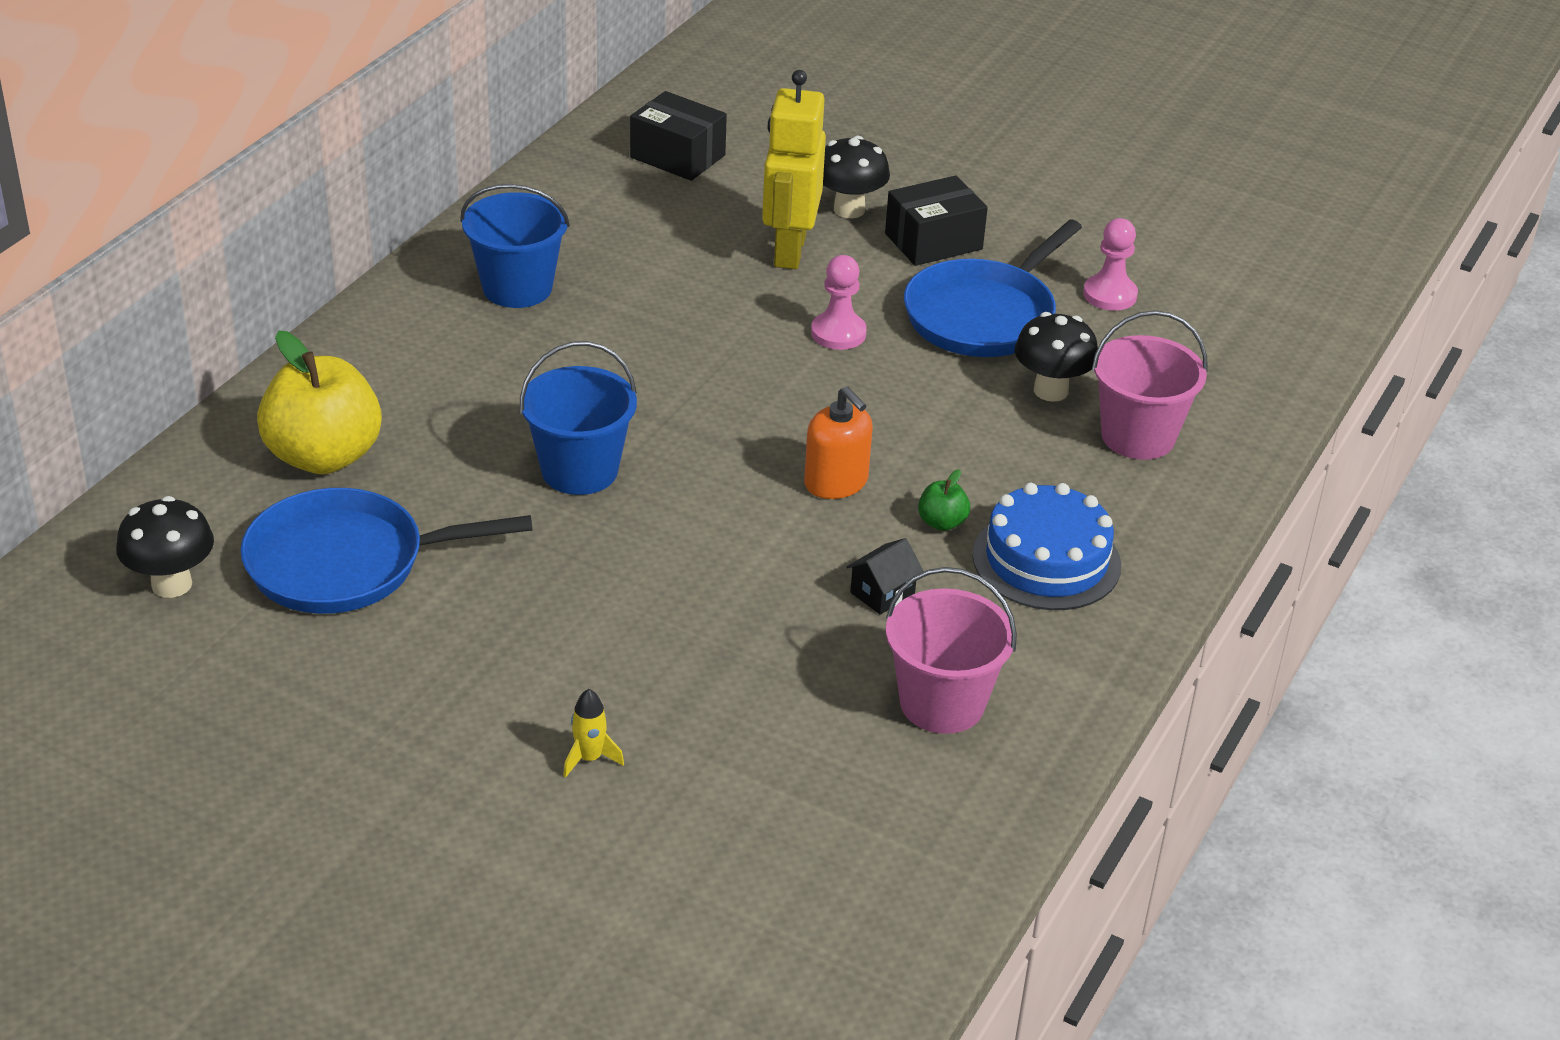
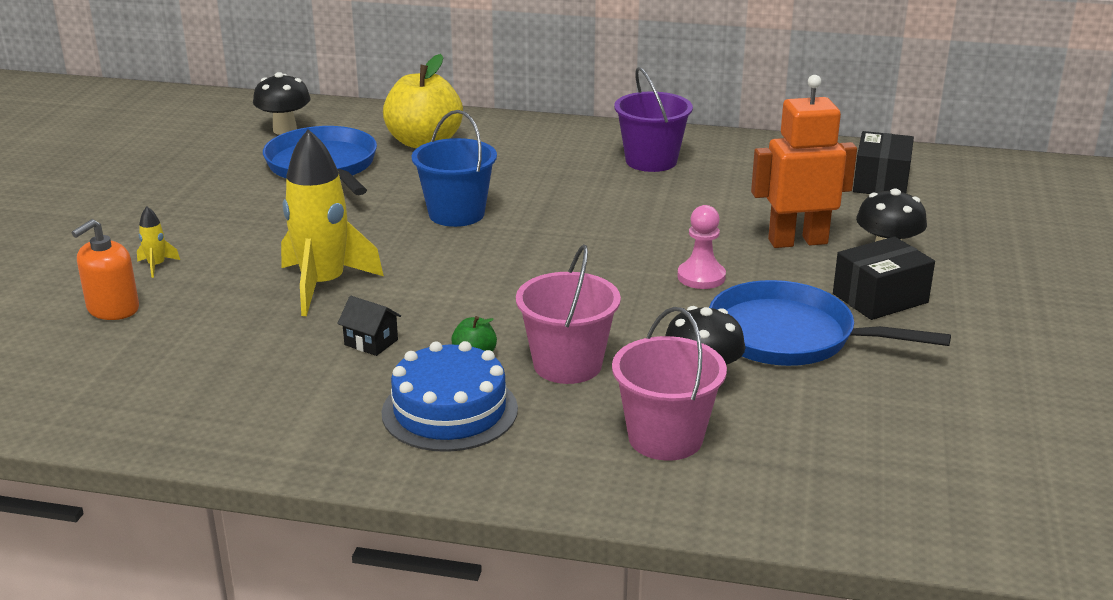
camera: 75 degrees right, 10 degrees down
(517, 288) = (651, 161): blue bucket -> purple bucket
(723, 611) = (323, 285): none -> yellow rocket
(789, 251) = (797, 241): yellow robot -> orange robot
(836, 482) = (501, 304): orange soap dispenser -> orange soap dispenser (113, 309)
(933, 241) = (880, 298): black box -> black box turned 75 degrees counterclockwise
(942, 703) = (245, 385): pink bucket -> pink bucket (567, 365)
(1110, 295) = (889, 396): pink pawn -> none

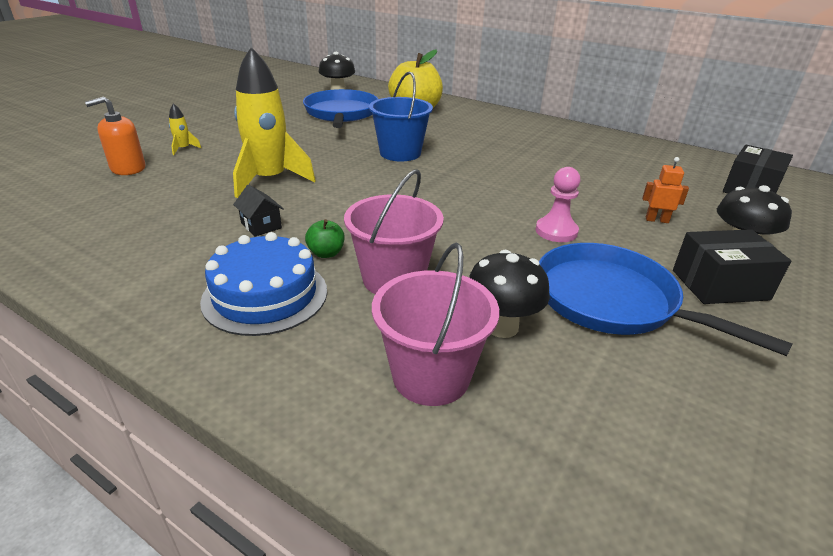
camera: 20 degrees right, 5 degrees up
(651, 161) = (564, 144): purple bucket -> none
(797, 241) = (656, 220): orange robot -> orange robot, size x0.44

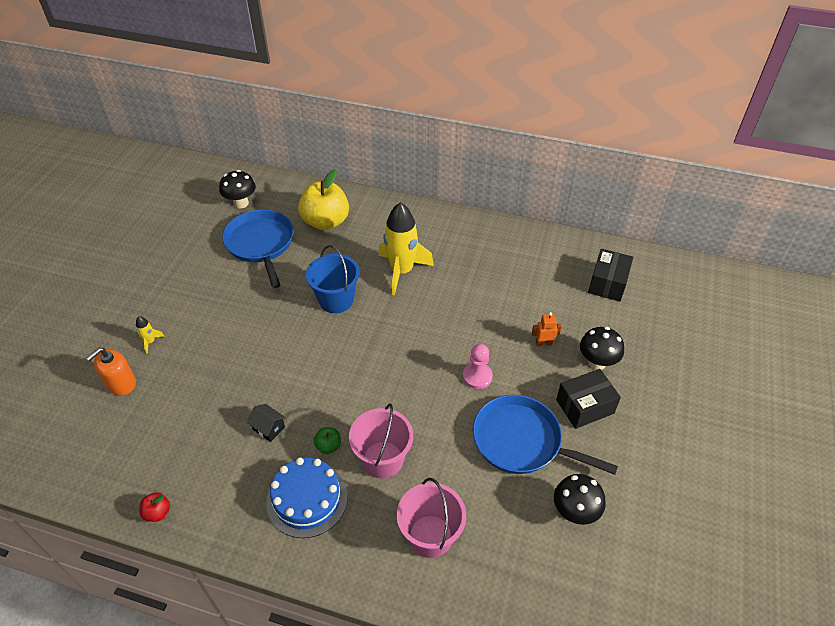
camera: 15 degrees left, 15 degrees up
(66, 268) = (158, 512): none -> red apple
(269, 180) = (247, 369): yellow rocket -> yellow rocket (402, 271)
(501, 326) = (460, 484): black mushroom -> black mushroom (574, 512)

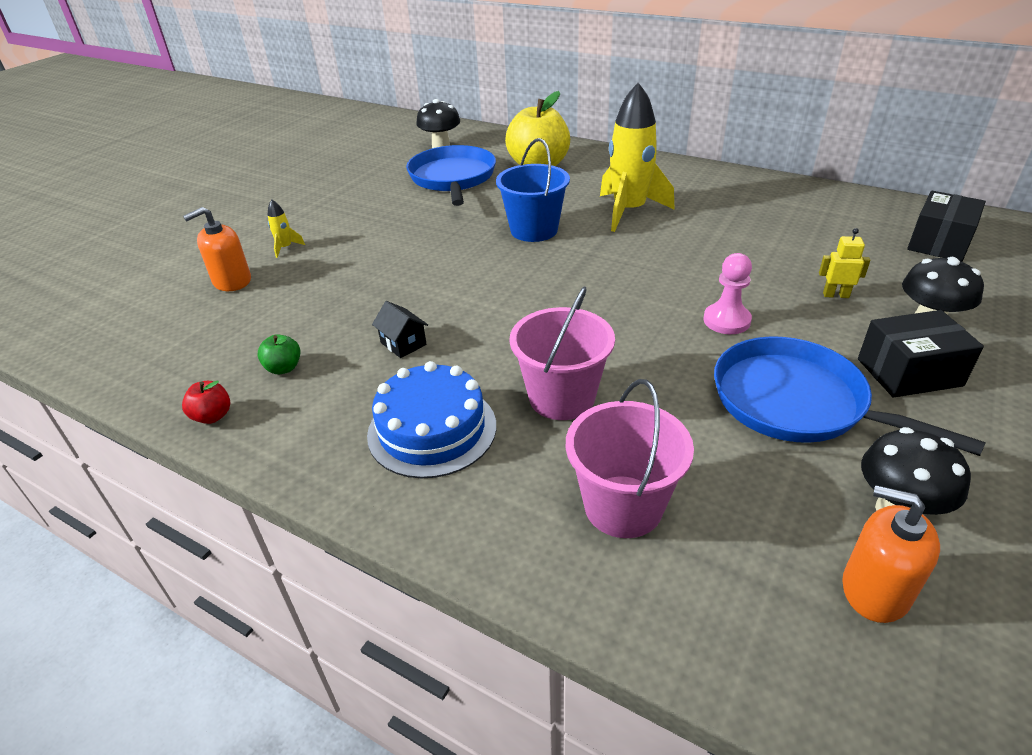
camera: 15 degrees right, 10 degrees down
(328, 446) = (483, 372): green apple -> green apple (284, 368)
(543, 343) = (836, 295): orange robot -> yellow robot
(562, 565) = (875, 590): none -> orange soap dispenser

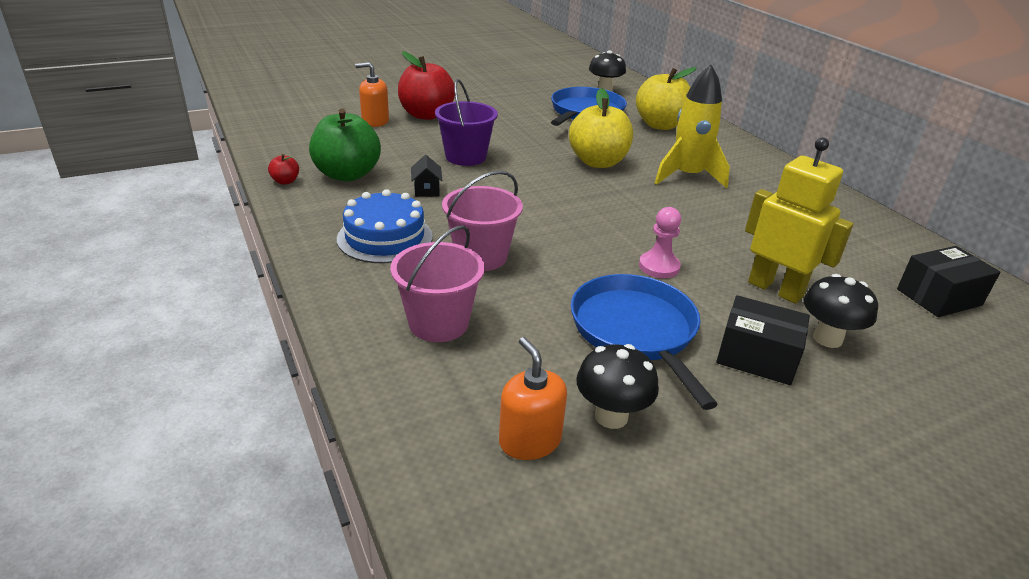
camera: 30 degrees right, 5 degrees down
(284, 368) = (347, 174): green apple -> green apple, size x2.36
(285, 248) = (426, 115): yellow rocket -> red apple
(395, 282) = (466, 157): none -> purple bucket
(534, 230) = (598, 162): blue bucket -> yellow apple
(836, 295) = (775, 289): yellow robot -> yellow robot, size x2.28

